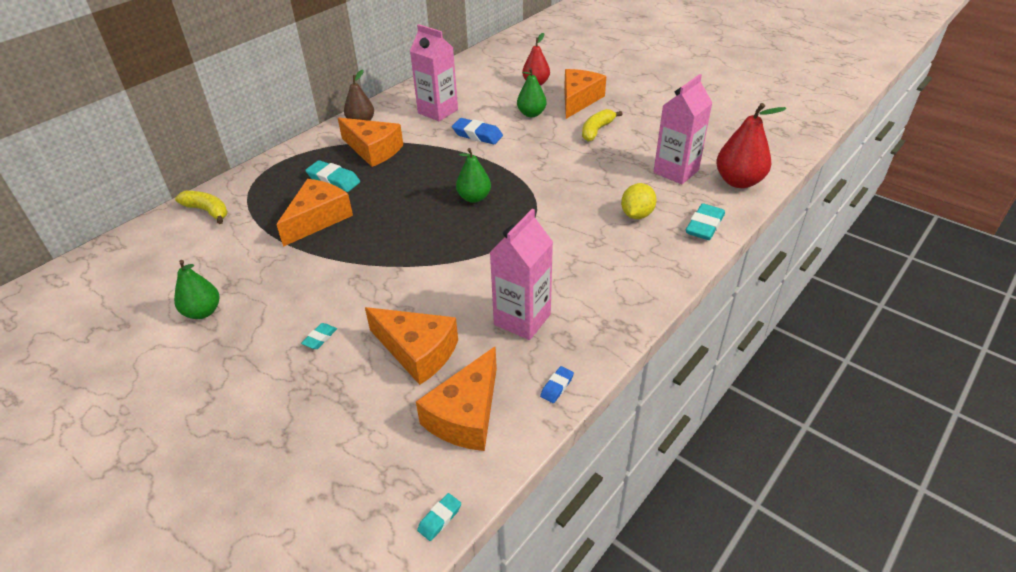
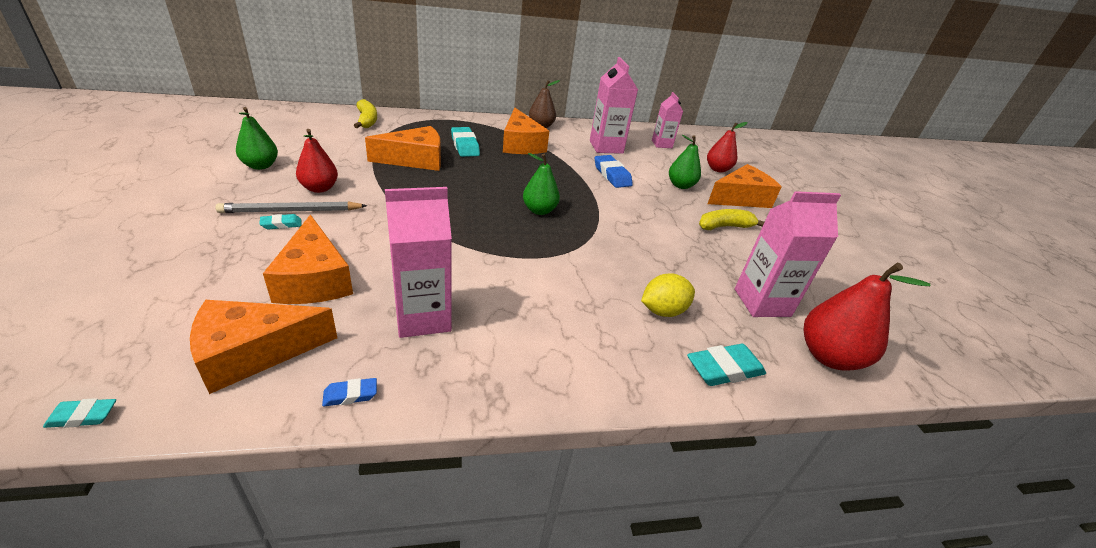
camera: 35 degrees right, 5 degrees down
(291, 293) = (319, 188): none -> red pear
(306, 324) = (291, 211): none -> grey pencil
(471, 83) = (661, 144): none -> pink carton

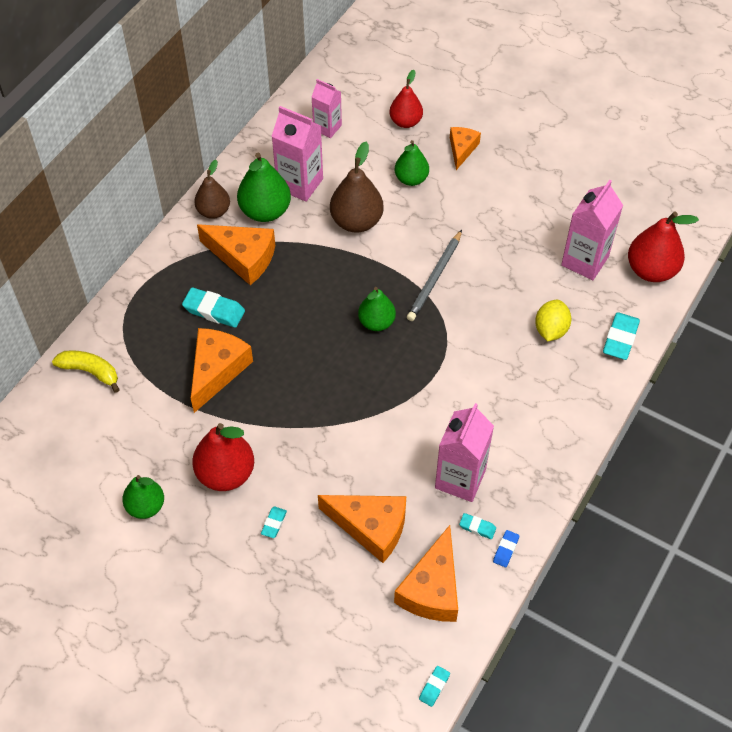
camera: 45 degrees left, 20 degrees up
(291, 211) = (255, 509): grey pencil -> grey pencil (435, 278)
(319, 188) = (225, 473): red pear -> red pear, size x1.51
(367, 356) = (477, 527): none -> turquoise eraser
(567, 141) = (265, 211): none -> green pear
(612, 175) = (356, 221): blue eraser -> brown pear
(724, 226) = (491, 201): yellow banana -> none
(740, 198) = (462, 149): orange cheese -> orange cheese, size x0.60

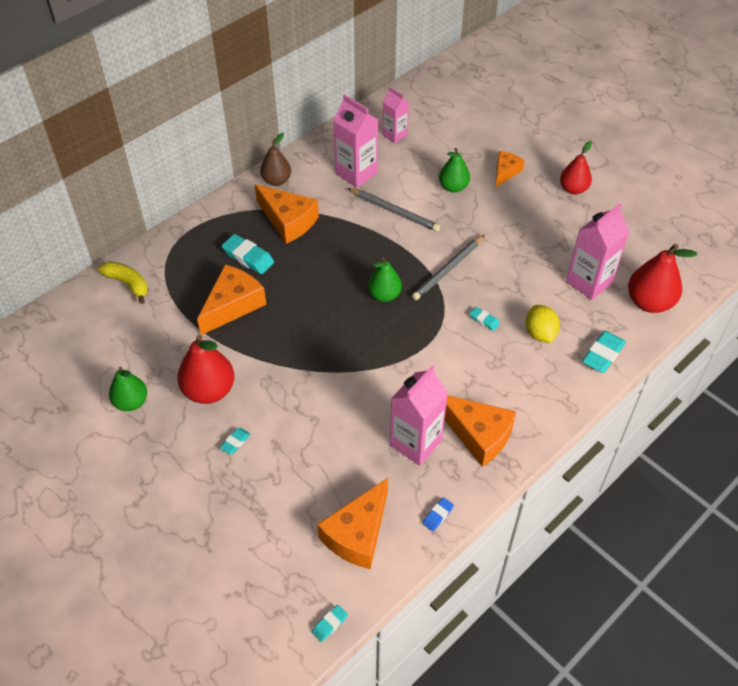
camera: 15 degrees right, 5 degrees down
(265, 211) = (319, 189): green pear -> none
(356, 221) = (394, 211): brown pear -> grey pencil
(371, 527) = (320, 466): orange cheese -> orange cheese (478, 434)
(405, 122) = (463, 142): red pear -> red pear (573, 189)
(477, 527) = (417, 489): turquoise eraser -> turquoise eraser (484, 320)
(551, 330) = (540, 333): yellow lemon -> yellow lemon turned 45 degrees counterclockwise

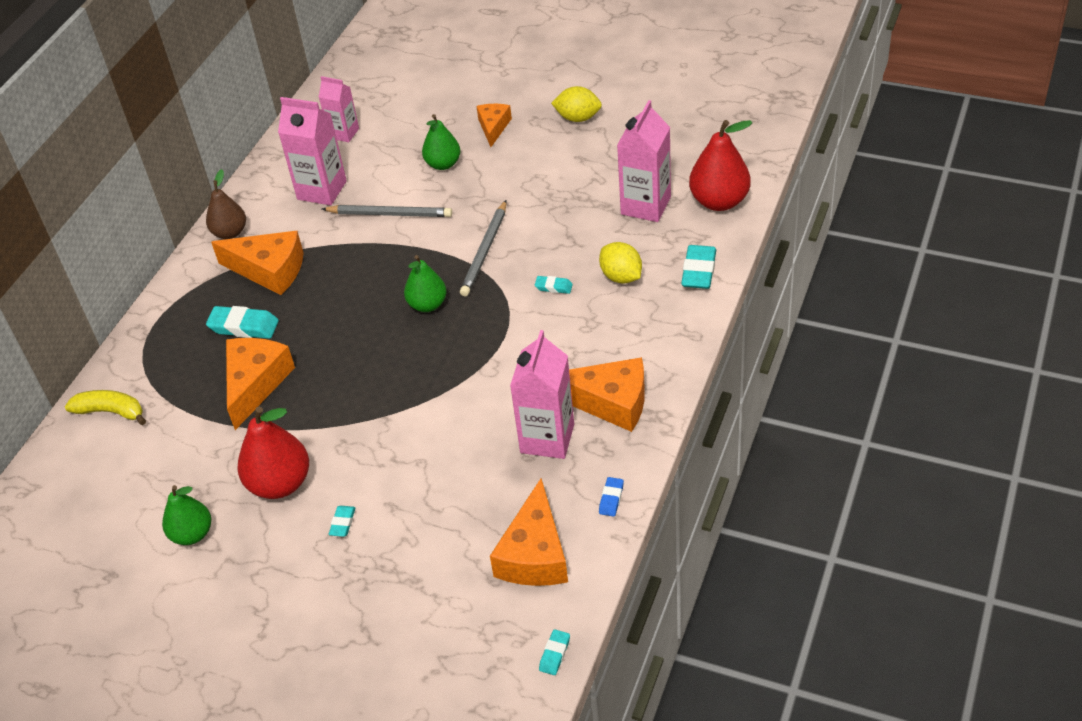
camera: 20 degrees left, 5 degrees down
(573, 189) = (578, 118): red pear -> yellow lemon

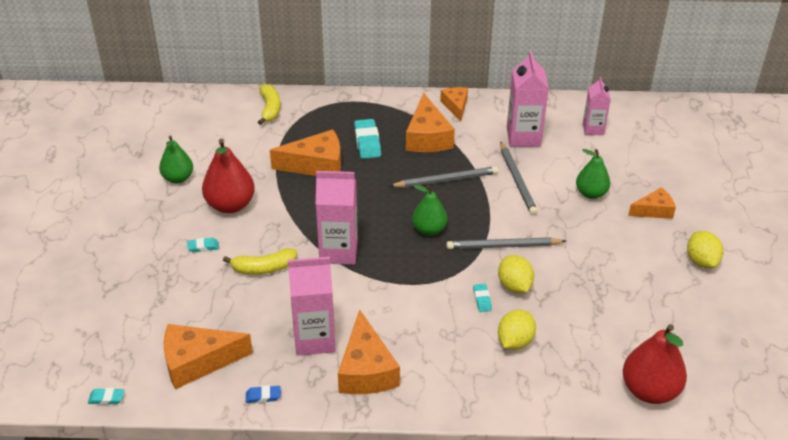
camera: 65 degrees right, 5 degrees down
(230, 232) = (455, 106): brown pear -> orange cheese
(354, 271) = (446, 180): none -> grey pencil
(412, 467) = (263, 268): none -> yellow banana
(546, 257) = (514, 286): none -> yellow lemon
(645, 205) = (613, 337): pink carton -> pink carton (338, 251)
(698, 271) = (548, 396): turquoise eraser -> none

